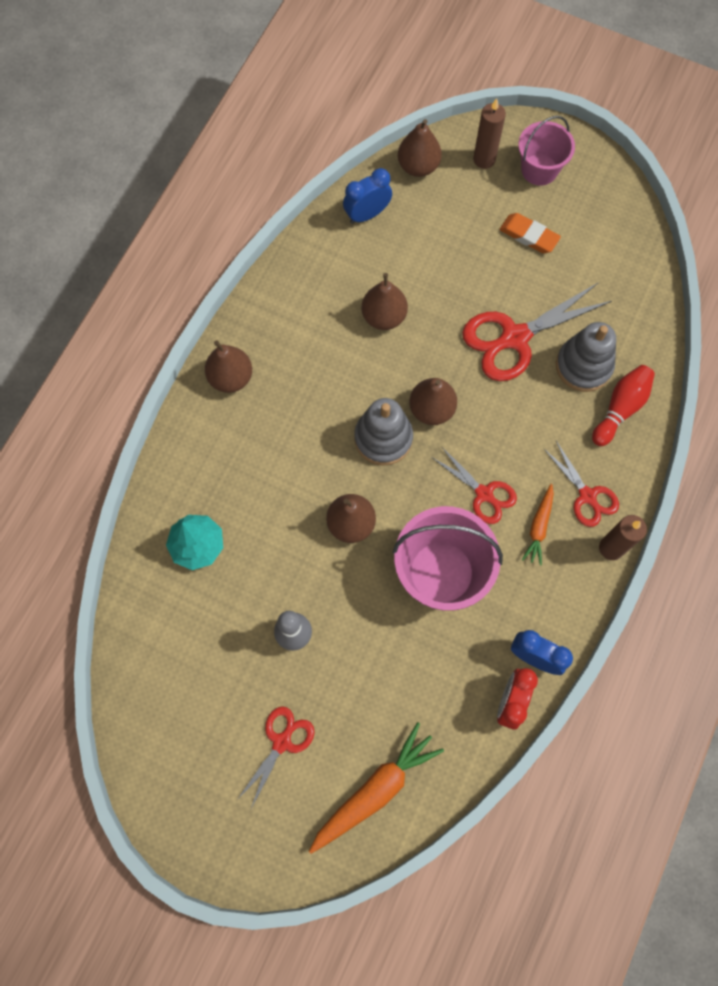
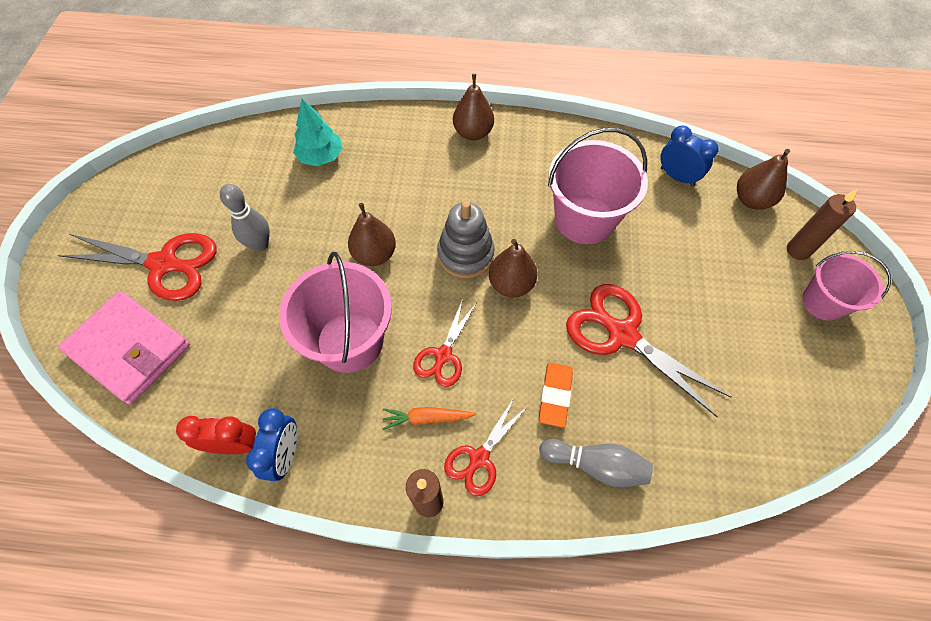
camera: 70 degrees right, 10 degrees down
(282, 742) = (164, 264): red scissors -> red scissors, size x1.72
(375, 790) = (129, 349): orange carrot -> pink wallet
(384, 316) = (584, 219): brown pear -> pink bucket
(529, 236) = (742, 314): orange eraser -> orange eraser (555, 395)
(583, 366) = (626, 411): grey stacking toy -> none
(620, 408) = (595, 465): red bowling pin -> grey bowling pin

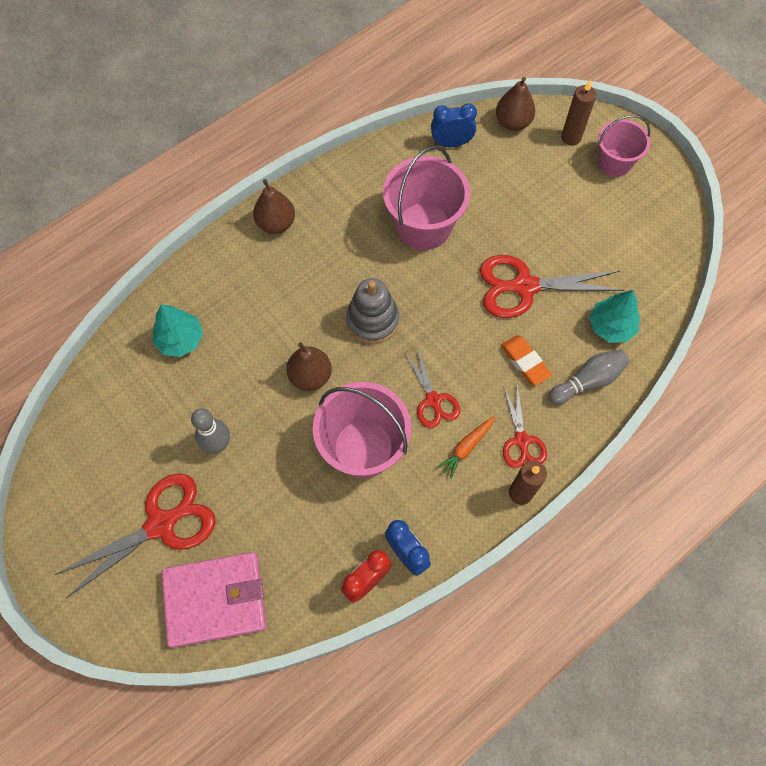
camera: 45 degrees left, 5 degrees up
(511, 284) = (424, 314): brown pear -> none
(671, 438) = (611, 326): none -> turquoise tree

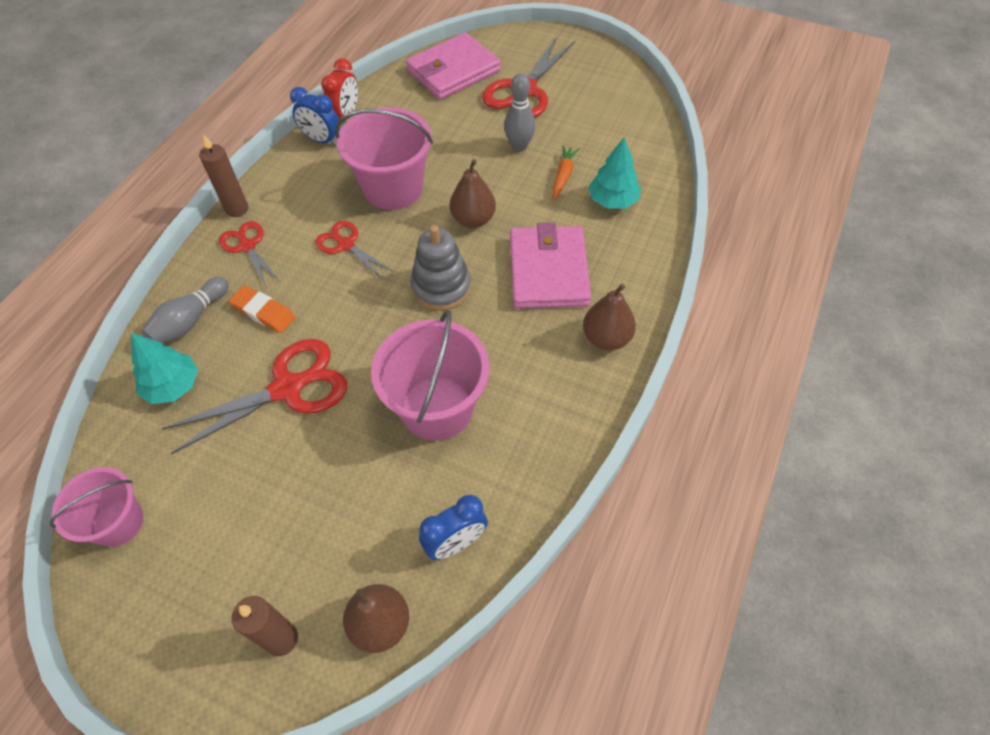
camera: 155 degrees right, 10 degrees down
(280, 296) = (548, 271): none -> pink wallet
(466, 448) = (299, 222): orange carrot -> orange carrot (563, 176)
(614, 163) = (204, 623): pink bucket -> pink bucket (118, 522)

